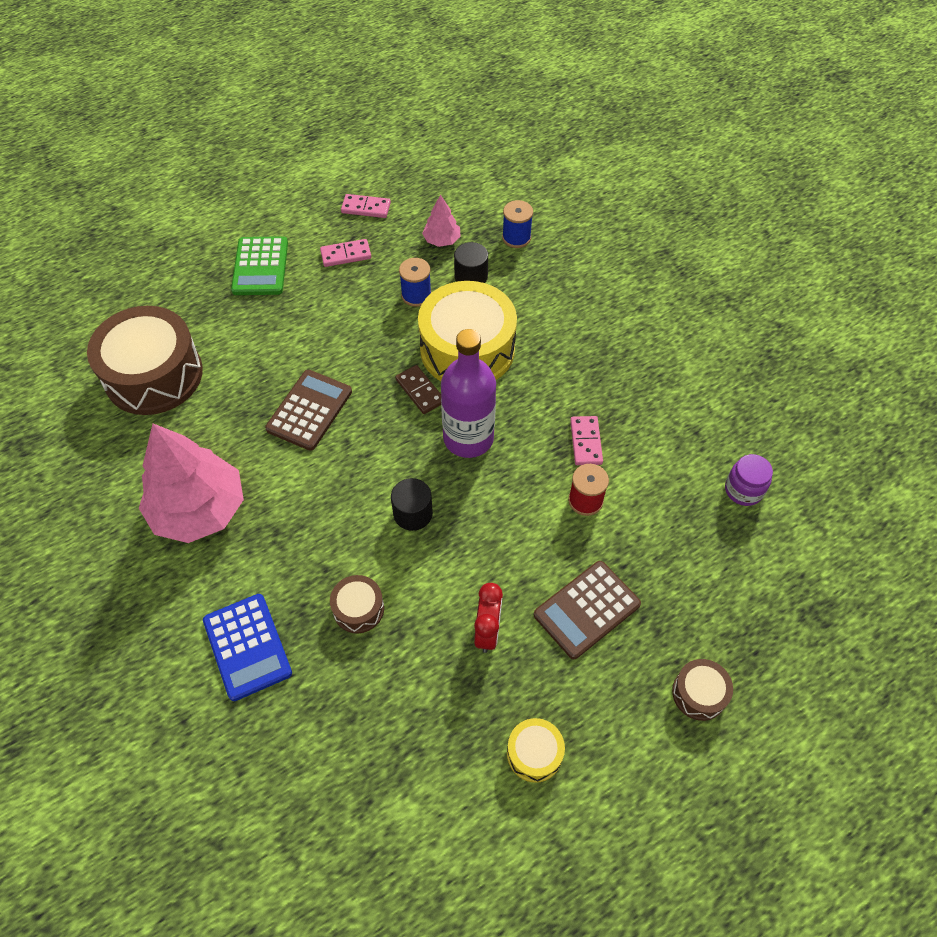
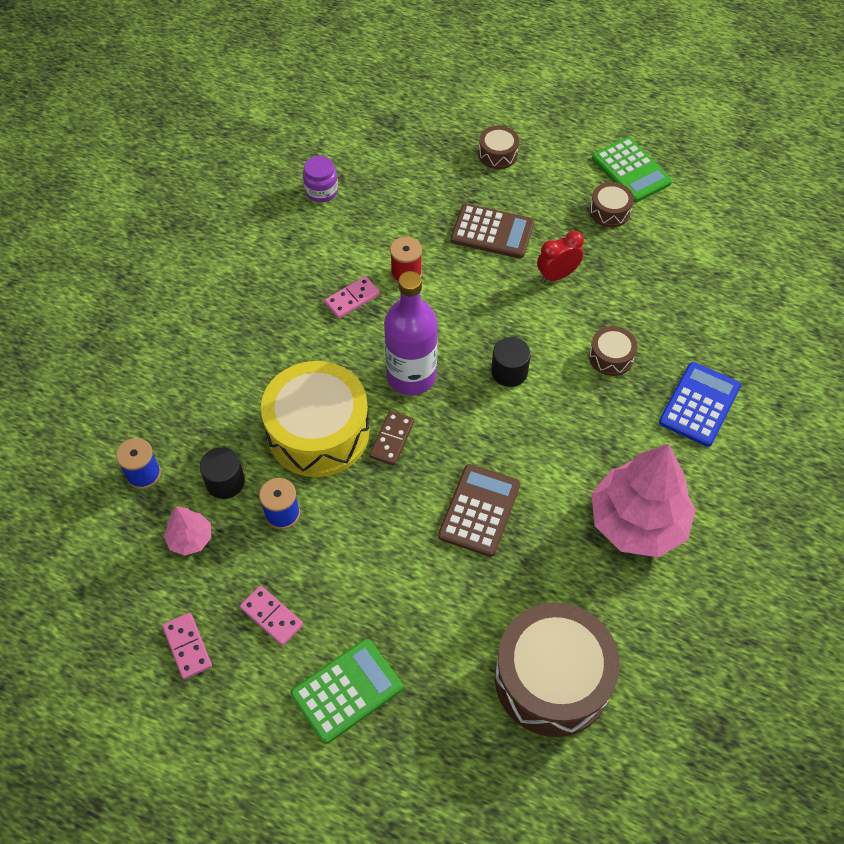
camera: 125 degrees left, 0 degrees up
(309, 410) = (479, 510): brown calculator -> brown calculator turned 120 degrees clockwise
(534, 753) = (609, 211): yellow drum -> brown drum
(579, 831) = (631, 171): none -> green calculator

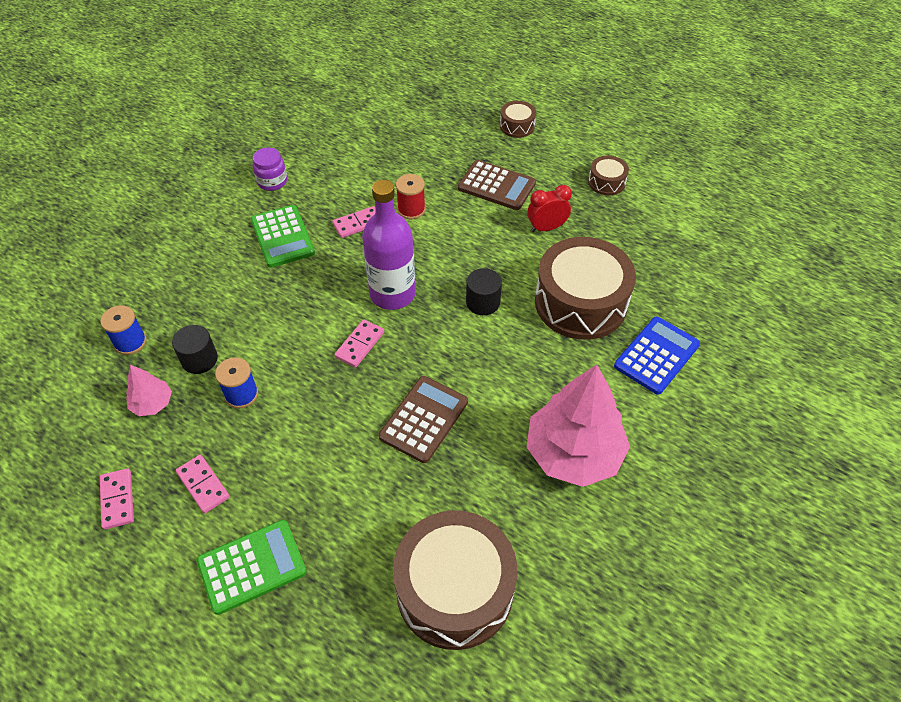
camera: 10 degrees right, 5 degrees down
(318, 432) = (295, 329): yellow drum -> none
(321, 191) = (356, 137): purple jar -> purple jar (272, 181)
(391, 439) = (359, 345): brown domino -> pink domino
(611, 357) = (580, 302): brown drum -> brown drum, size x2.20
(631, 171) = (633, 152): green calculator -> green calculator (282, 237)

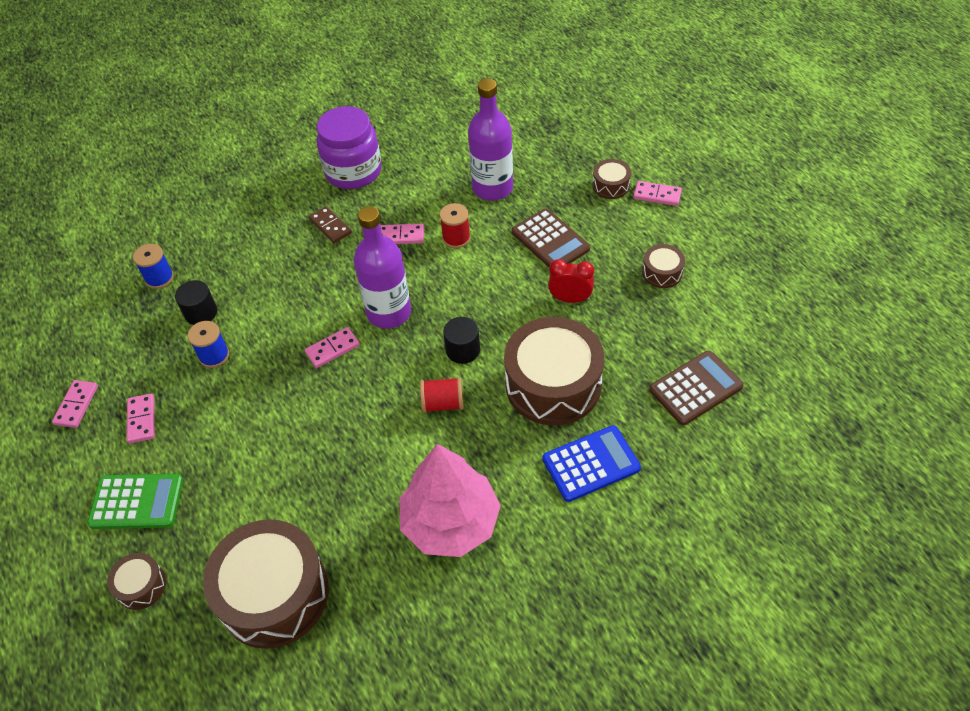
camera: 30 degrees right, 0 degrees up
(152, 404) = (145, 336): pink tree -> none
(272, 181) = (353, 171): purple jar -> purple jar, size x1.95
(282, 237) = (330, 226): green calculator -> brown domino
(312, 645) = (141, 586): none -> brown drum
(415, 158) = (492, 188): none -> purple bottle
(424, 419) = (343, 437): brown calculator -> brown calculator (695, 388)
(496, 354) = (443, 403): none -> red spool
(560, 123) = (657, 195): none -> pink domino

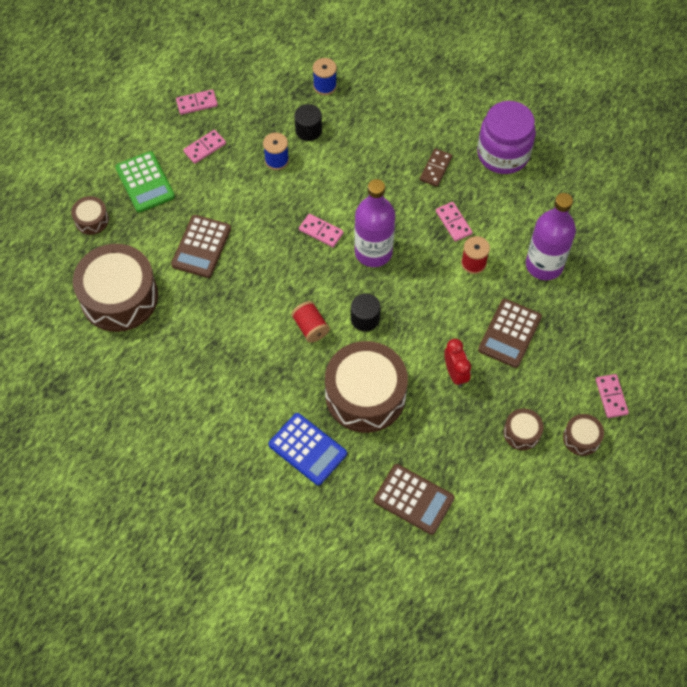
camera: 60 degrees right, 10 degrees up
(269, 473) = (201, 247): none -> brown calculator
(451, 522) = (217, 377): pink tree -> none
(611, 185) = (601, 355): brown drum -> brown drum (581, 438)

